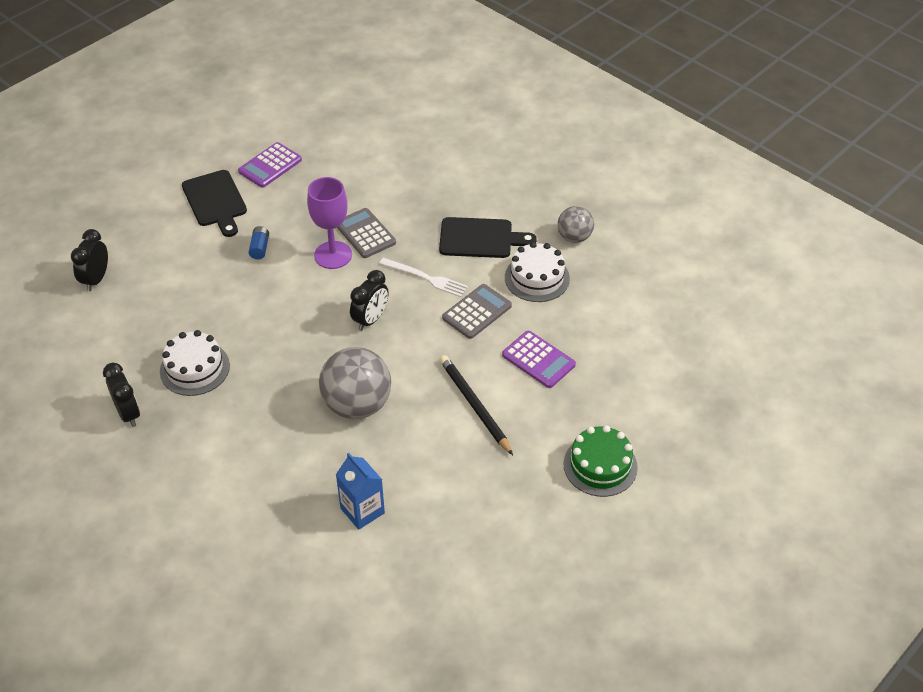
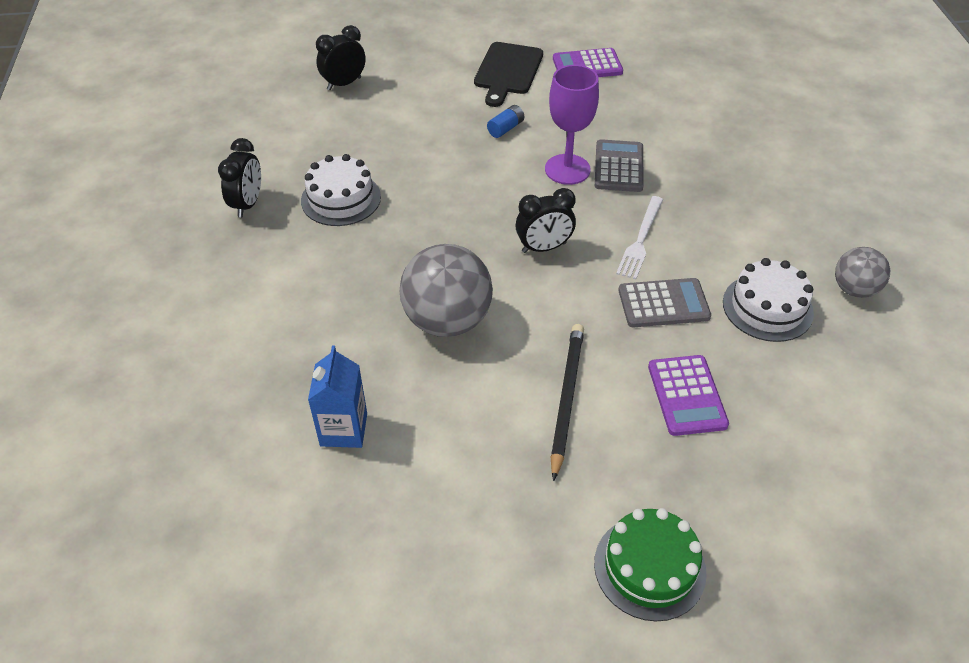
camera: 40 degrees right, 0 degrees up
(426, 278) = (640, 240): white fork -> white fork turned 45 degrees clockwise
(480, 238) = (738, 233): black cutting board -> none

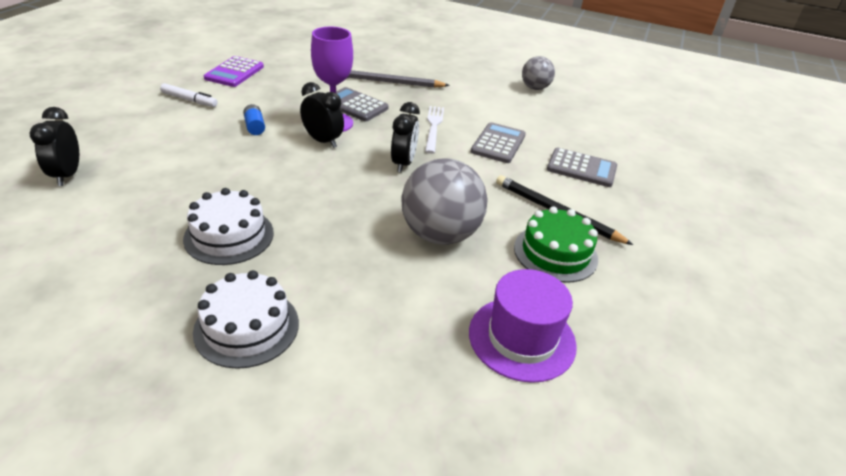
camera: 65 degrees left, 10 degrees down
(248, 204) = (156, 299): black clock -> black clock (323, 141)
(343, 429) = (522, 338): blue carton -> purple hat
(508, 71) = (189, 100): black cutting board -> white marker
(640, 240) = (433, 127): white fork -> white fork turned 135 degrees counterclockwise
(649, 567) = (712, 238): green cake -> green cake (555, 253)
(687, 395) = (581, 168): purple calculator -> grey calculator
(702, 167) = (390, 82): none -> grey pencil
(767, 307) = (528, 115): white cake -> white cake (246, 327)

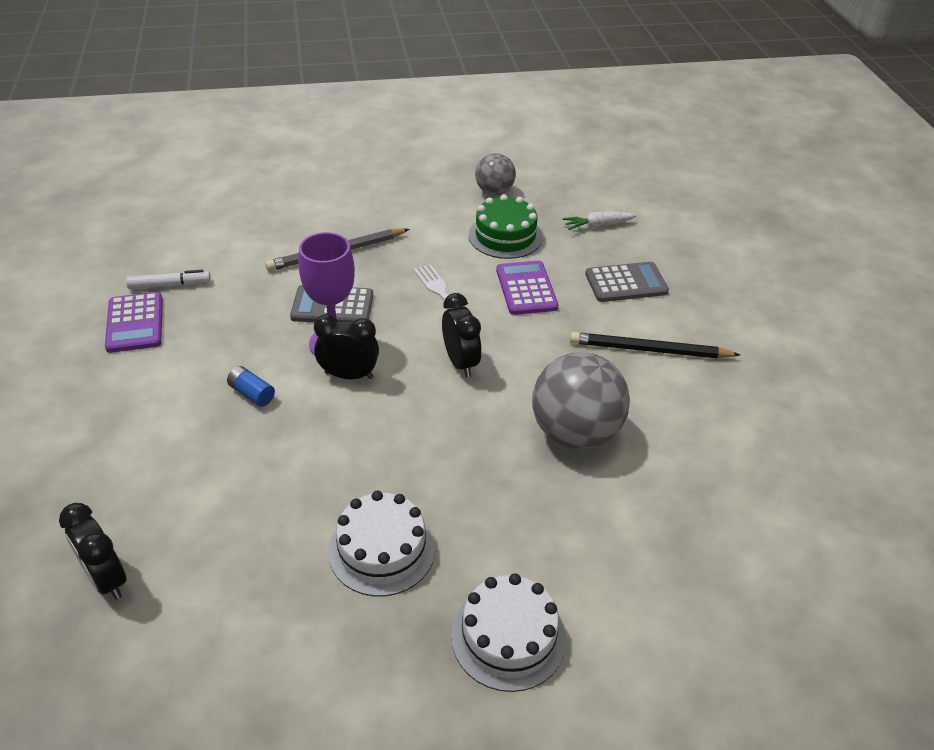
camera: 30 degrees left, 5 degrees up
(189, 100) = (127, 393): white marker -> white marker (169, 285)
(498, 143) = (526, 289): grey calculator -> purple calculator
(522, 338) = (734, 504): purple hat -> none
(555, 253) = (686, 398): green cake -> green cake (505, 236)
(595, 130) = (598, 225): none -> white carrot

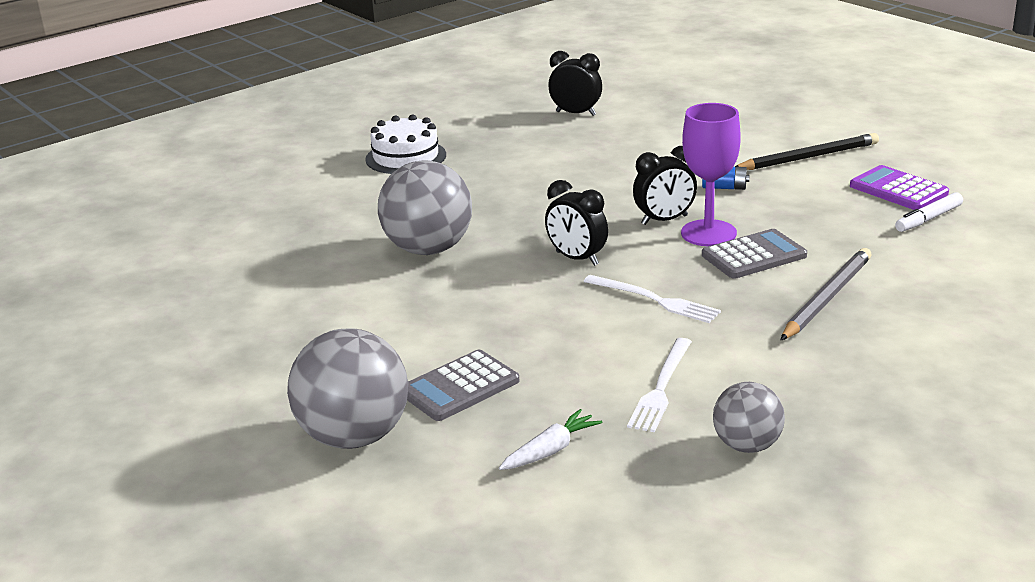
camera: 155 degrees right, 15 degrees down
(106, 579) = (674, 107): black clock -> black clock (576, 113)
(382, 549) = (522, 160): white cake -> none
(505, 236) = (661, 388): green cake -> white fork
(526, 289) = (575, 339): purple calculator -> none
(649, 350) = (392, 329): black pencil -> black pencil (808, 157)
(708, 275) = (354, 437): none -> grey ball

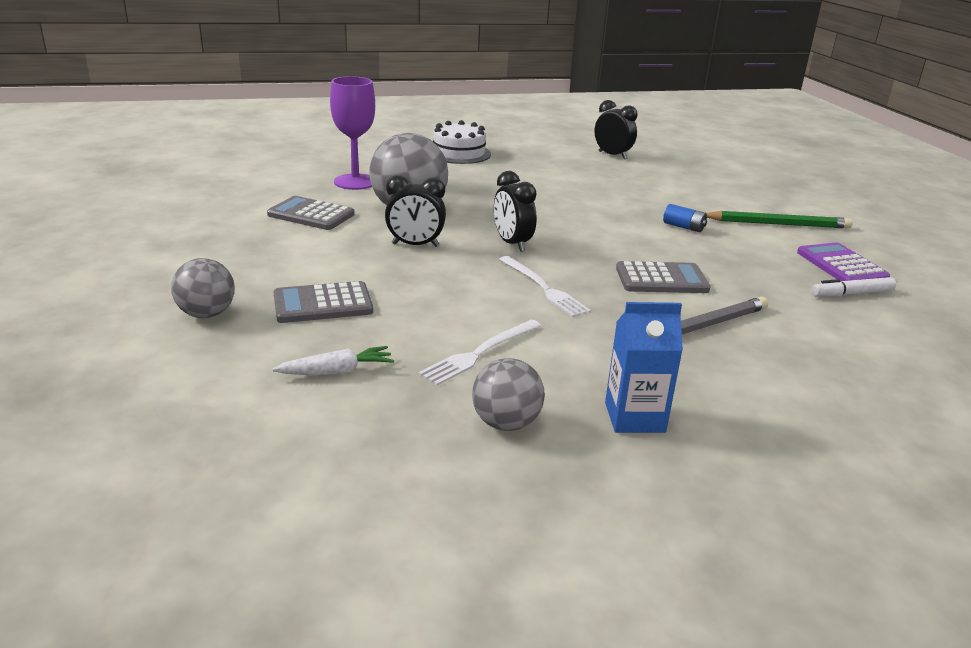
camera: 20 degrees right, 0 degrees up
(328, 287) = (311, 215): none -> grey calculator
(354, 437) = (207, 314): grey ball -> grey ball, size x0.58
(664, 220) = (610, 236): black clock -> black clock (415, 245)
(708, 233) = (638, 254): purple goblet -> purple goblet (355, 182)
(808, 157) = (778, 224): black pencil -> green pencil
(845, 403) = (634, 417): none -> blue carton

